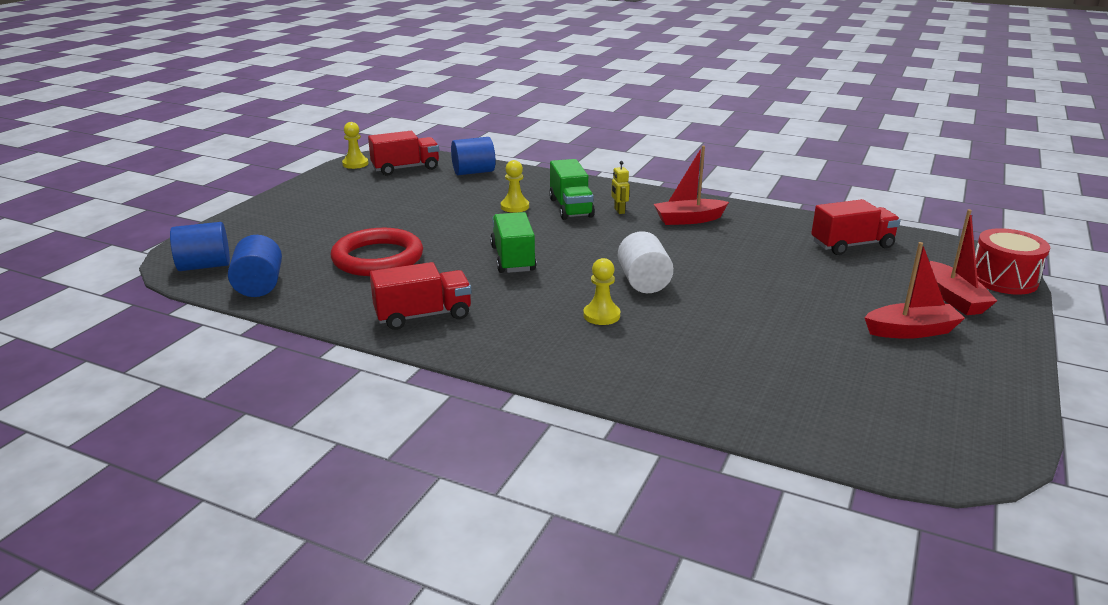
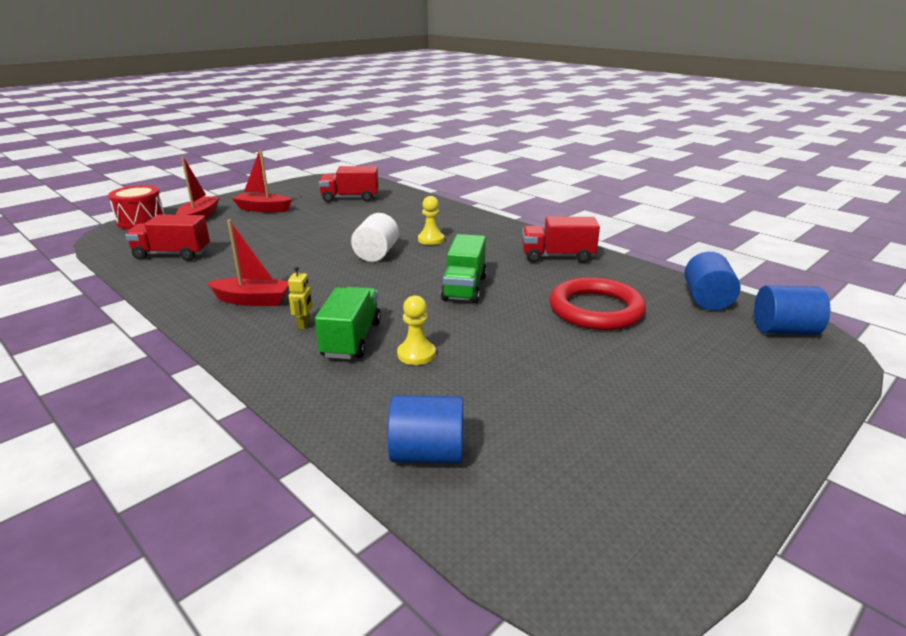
camera: 160 degrees left, 0 degrees up
(355, 164) = (664, 552): yellow pawn -> none
(405, 168) = (551, 501): red truck -> red truck (350, 198)

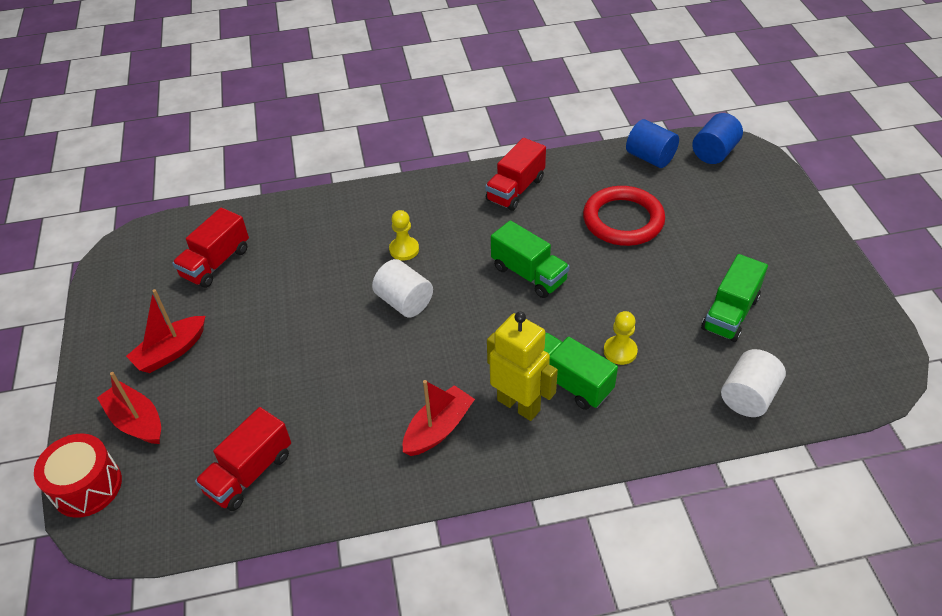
camera: 55 degrees left, 20 degrees up
(304, 324) = (519, 405): yellow robot -> yellow robot, size x2.23
(427, 454) = (748, 396): blue cylinder -> white cylinder
(547, 406) = (730, 313): none -> green truck

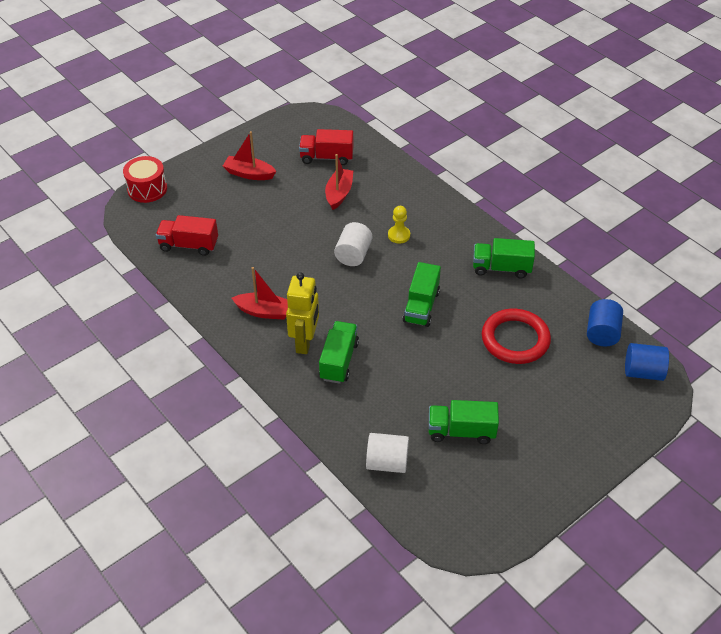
camera: 60 degrees right, 0 degrees up
(136, 421) = (196, 185): red boat -> red boat (339, 193)
(515, 189) = (501, 268): red truck -> green truck
(620, 351) = (383, 379): yellow pawn -> none

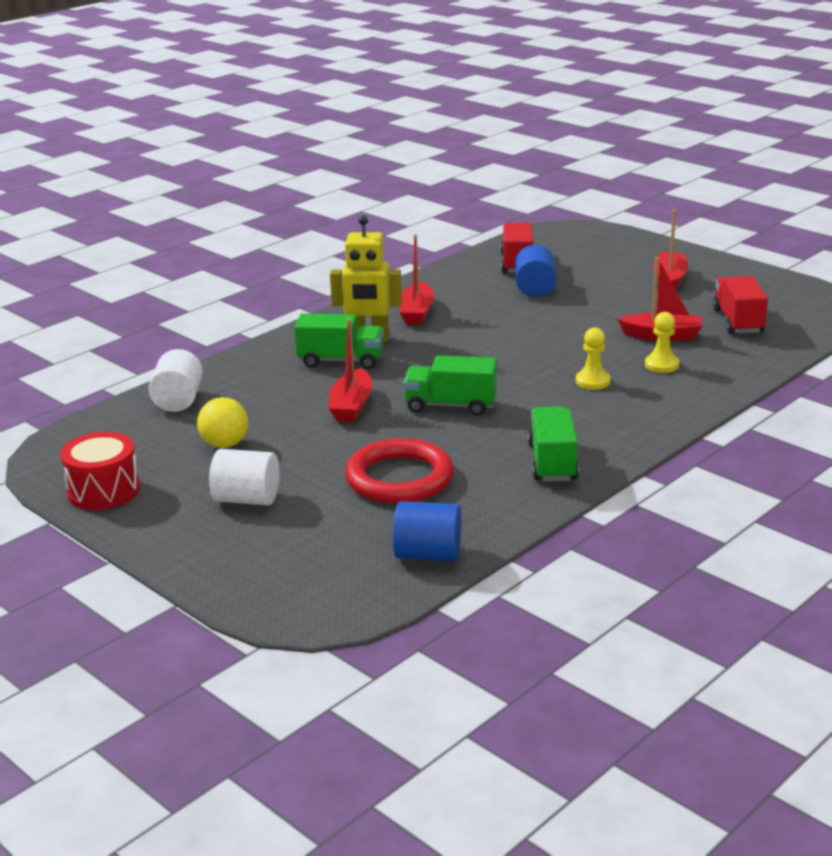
camera: 85 degrees right, 20 degrees down
(147, 189) = (607, 233): red drum -> red drum (104, 491)
(353, 255) = (538, 354): white cylinder -> white cylinder (247, 499)
(382, 201) = (661, 365): none -> yellow pawn
(413, 358) = (351, 406): none -> red boat
(461, 431) = (225, 444): green truck -> yellow ball
(643, 372) = (345, 594): blue cylinder -> blue cylinder (535, 289)

